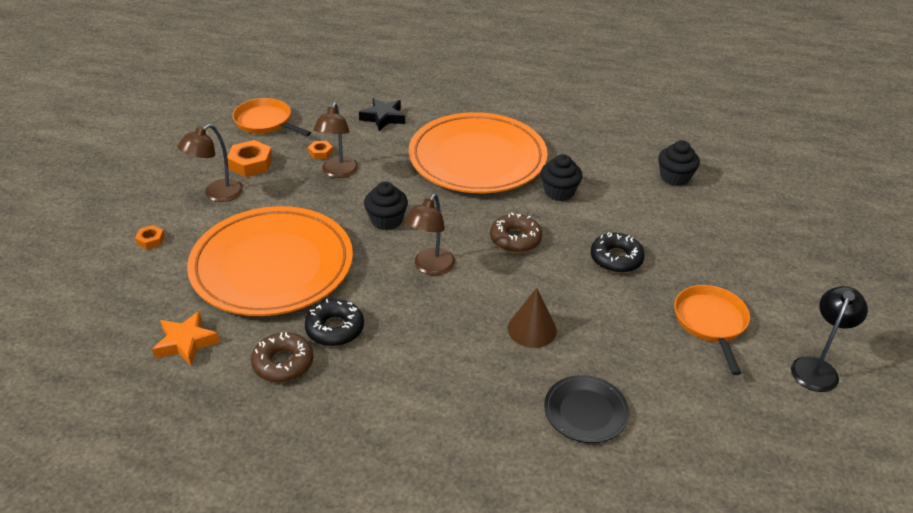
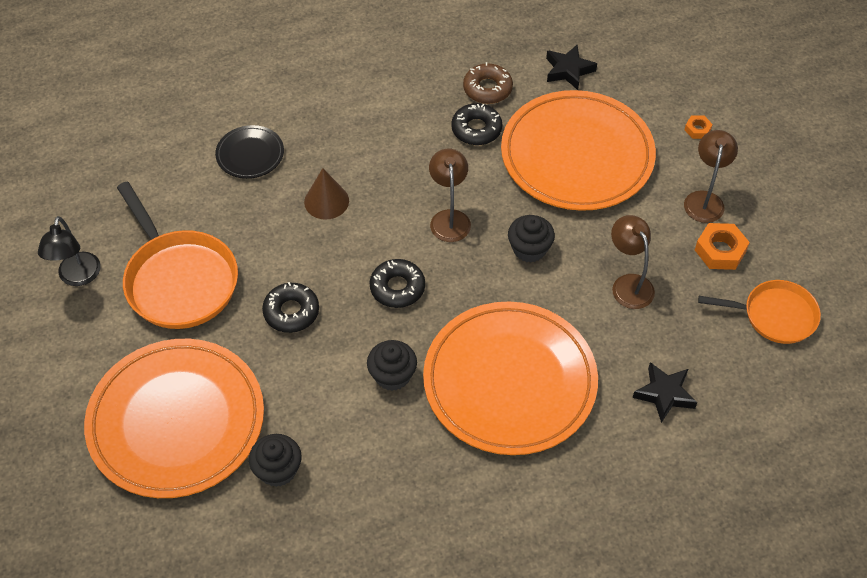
camera: 150 degrees right, 15 degrees up
(186, 343) = (568, 70): orange star -> black star
(320, 153) = (672, 301): orange nut -> none
(515, 239) = (397, 288): brown donut -> black donut
(711, 323) = (179, 280): orange pan -> orange pan, size x1.58
(744, 229) = (176, 421): none -> orange plate

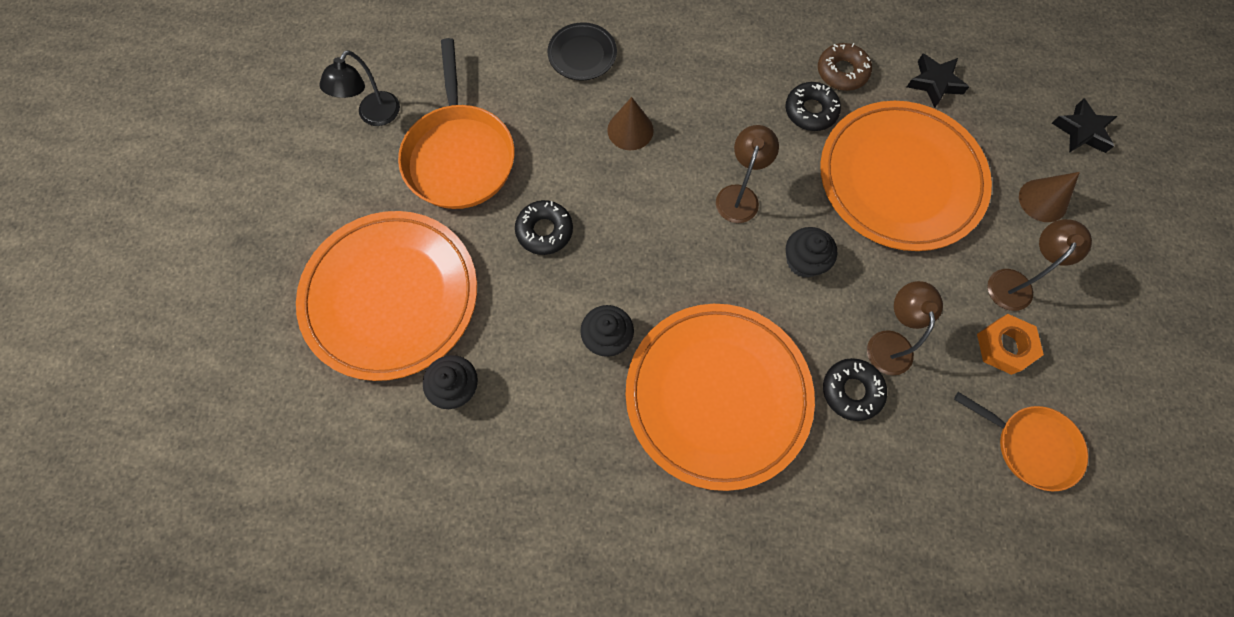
camera: 25 degrees right, 15 degrees up
(397, 288) = (655, 248): black donut -> black donut (851, 391)
(664, 394) = (869, 481): black star -> black star (1082, 131)
(697, 129) = (1043, 200): orange nut -> brown cone

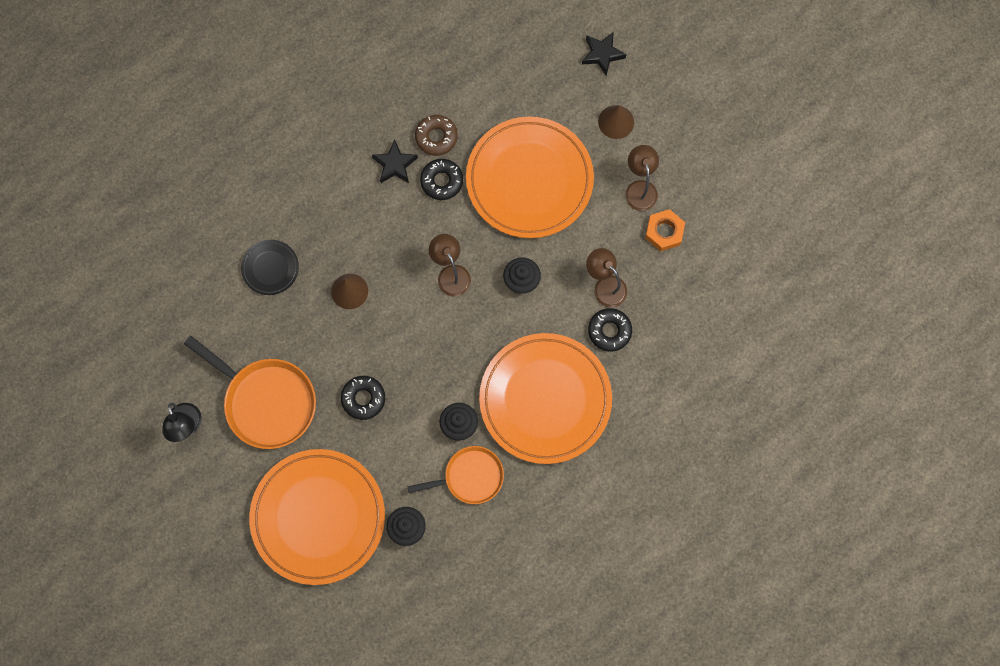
camera: 45 degrees left, 5 degrees up
(934, 83) = (495, 96): black star -> black star (395, 165)
(1030, 446) = (718, 276): orange pan -> orange pan (470, 477)

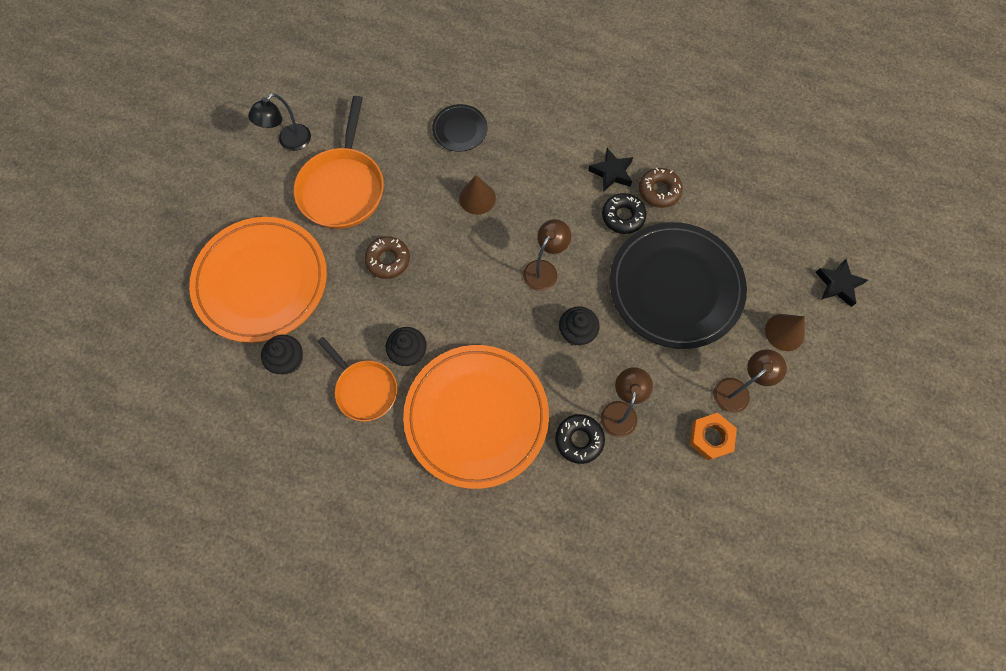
camera: 60 degrees right, 5 degrees down
(363, 398) = (388, 260): black donut -> brown donut
(529, 180) = (675, 287): orange plate -> black plate

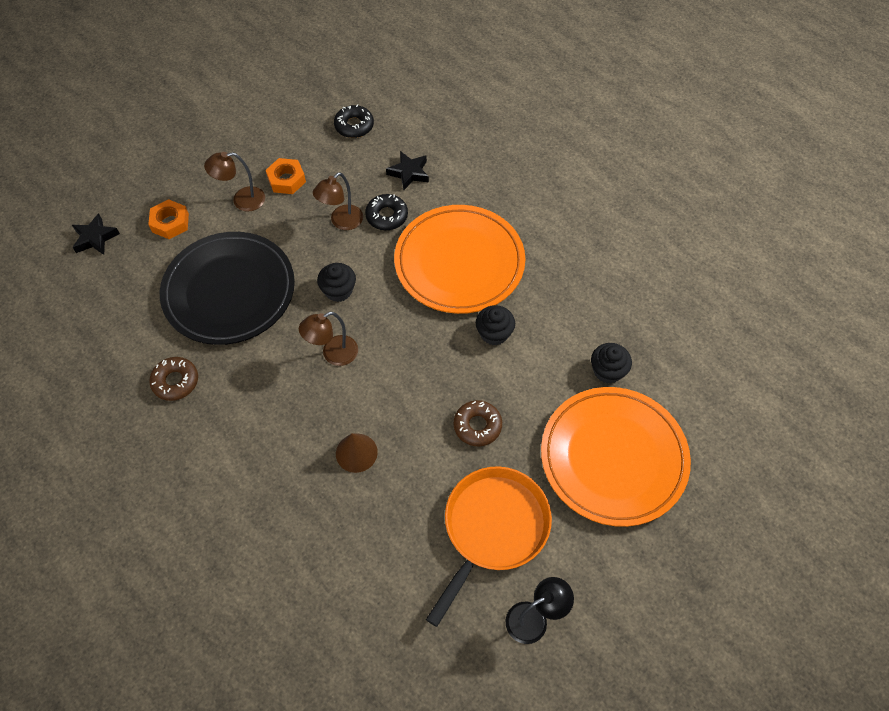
camera: 155 degrees left, 10 degrees down
(364, 389) = (546, 319): orange pan -> none
(460, 130) = (331, 544): black plate -> none
(611, 172) = (206, 420): black star -> black star (409, 173)
(623, 216) = (228, 372): black donut -> black donut (354, 126)
(784, 332) = (170, 223): brown cone -> orange nut

